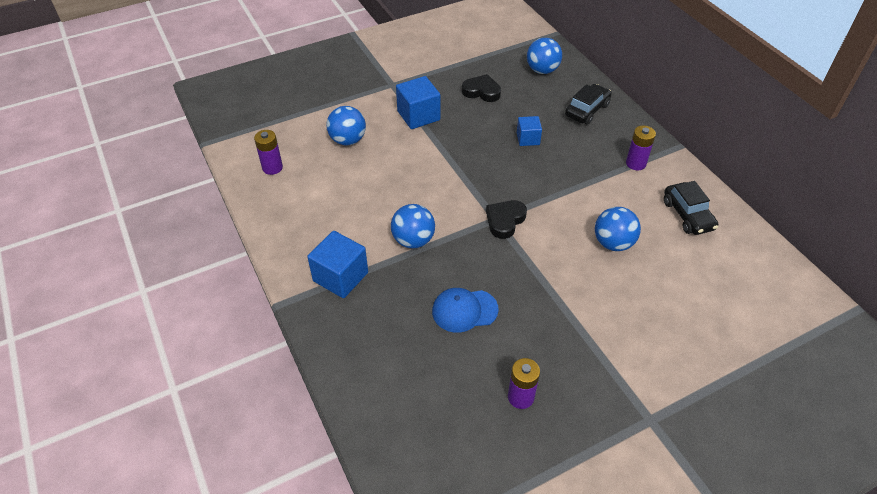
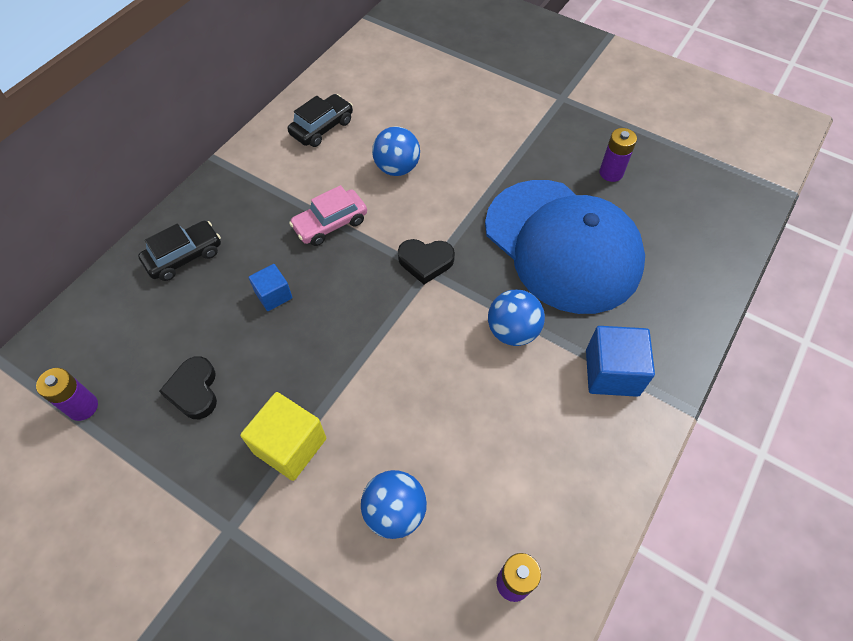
camera: 120 degrees left, 10 degrees up
(418, 115) = (290, 445): blue cube -> yellow cube
(464, 310) = (562, 245): blue cap -> blue cap, size x2.41
(542, 70) = (109, 337): blue ball -> none
(574, 184) = (330, 224): none -> pink car
(587, 110) = (184, 256): black car -> black car turned 135 degrees clockwise
(635, 163) = (264, 184): purple battery -> purple battery (83, 407)

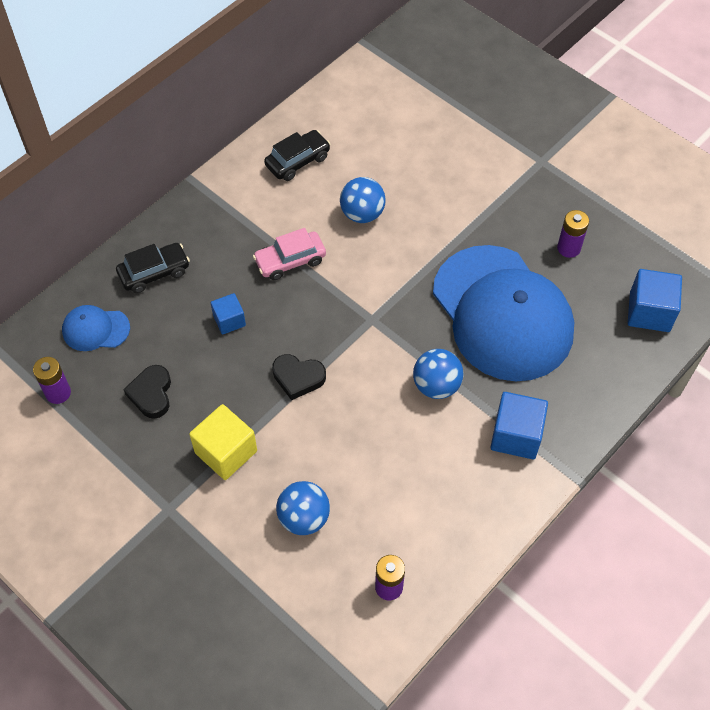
camera: 10 degrees right, 0 degrees up
(123, 327) = (95, 329): none -> blue cap
(425, 262) = (371, 310): black heart -> black heart (298, 378)
(709, 222) = (649, 312): none -> blue cube

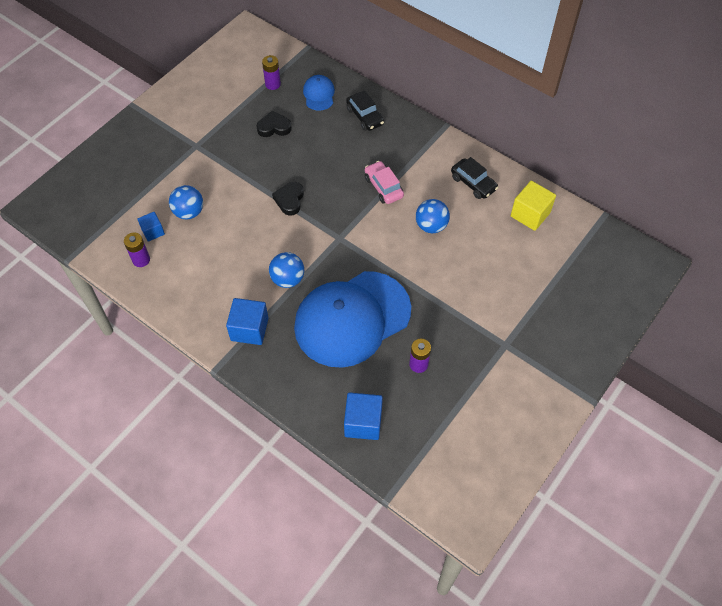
camera: 85 degrees right, 0 degrees up
(226, 452) = (234, 168): yellow cube -> yellow cube (530, 214)
(229, 320) = (331, 159): blue cube -> blue cube (153, 231)

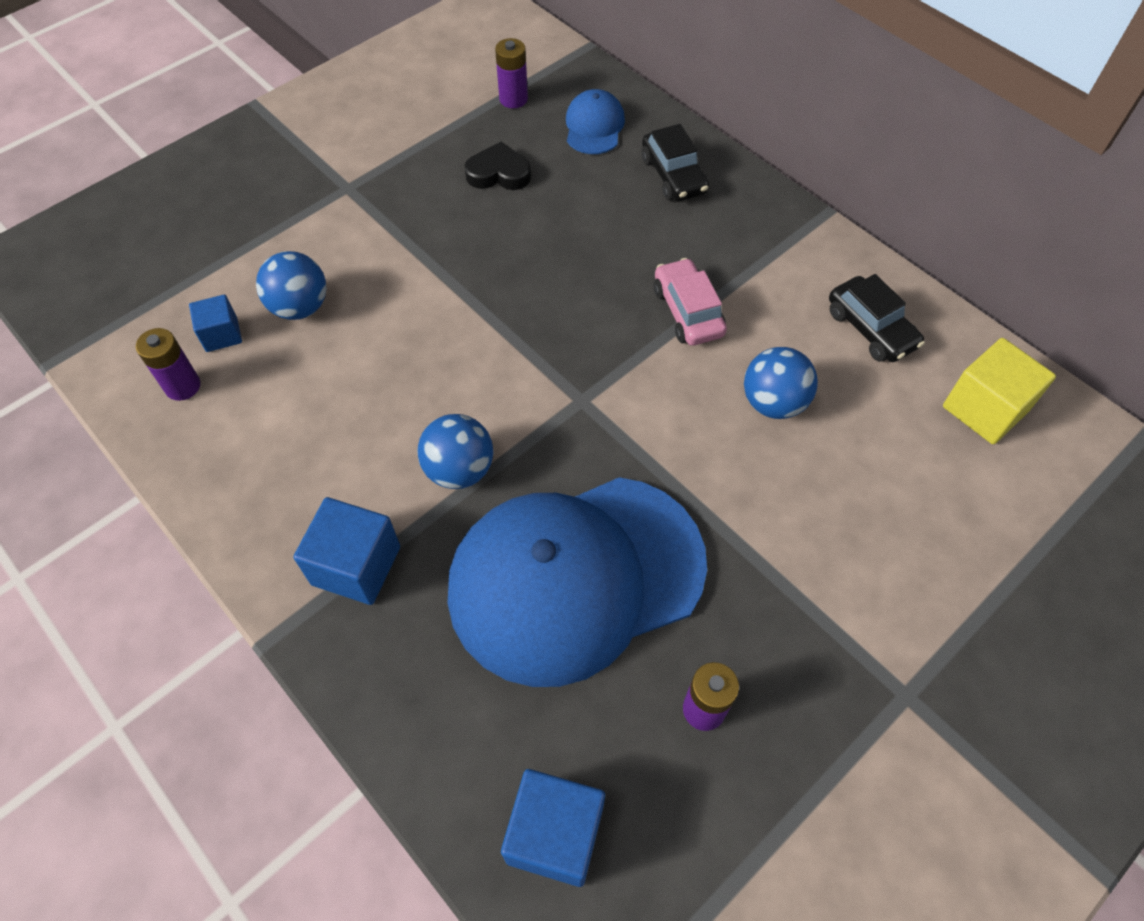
camera: 10 degrees right, 0 degrees up
(289, 200) = (498, 311): black heart -> none

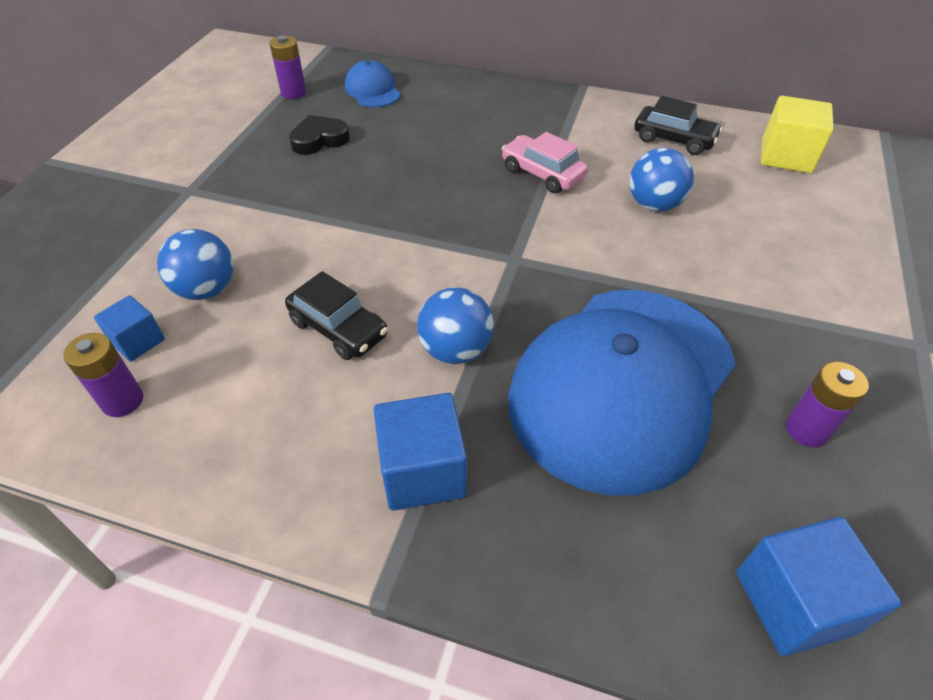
camera: 30 degrees left, 10 degrees down
(673, 175) = (458, 100): black car -> black car (338, 328)

